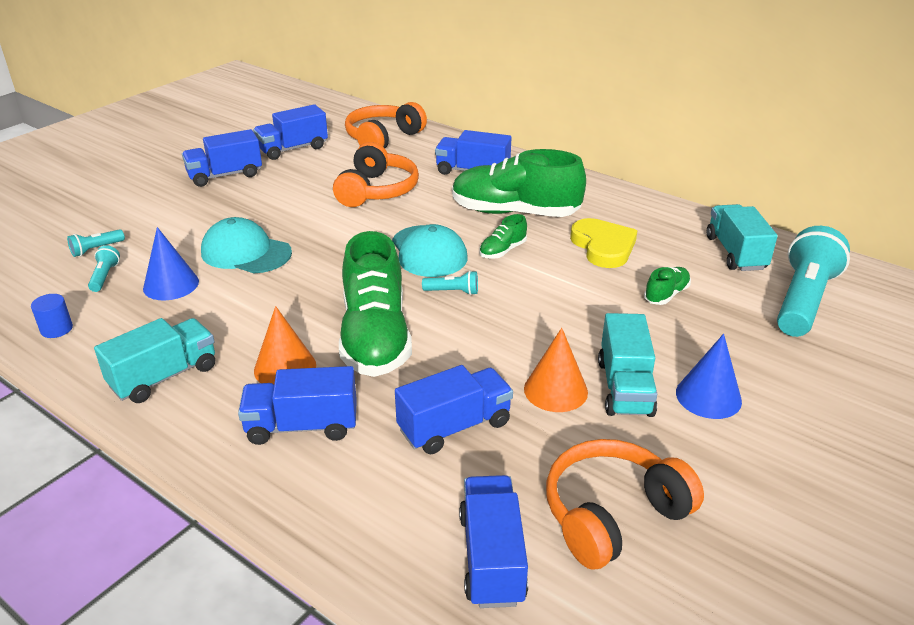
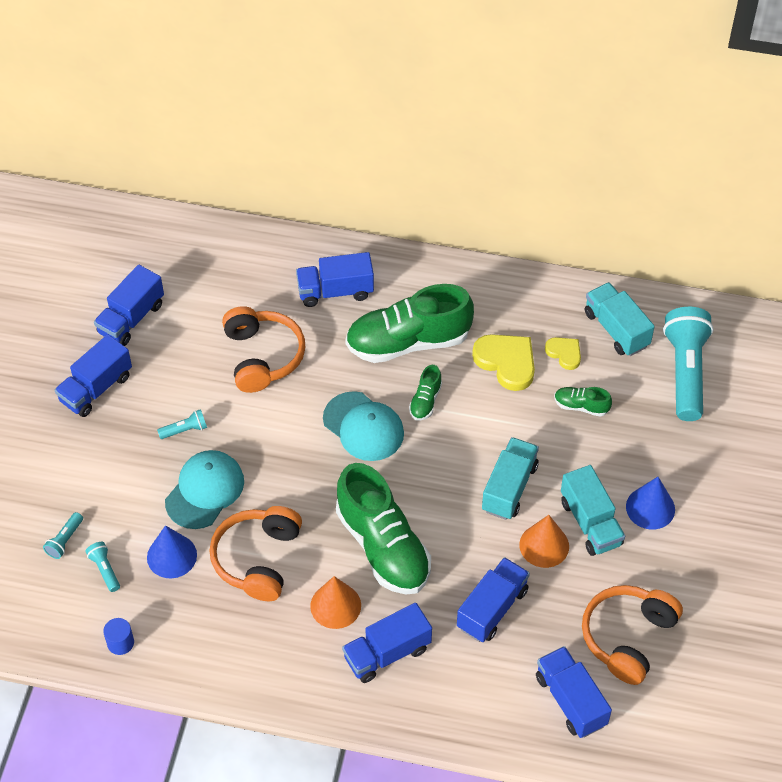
camera: 25 degrees left, 20 degrees up
(164, 377) = (251, 652): turquoise truck -> turquoise truck (509, 488)
(246, 252) = (205, 491): turquoise cap -> turquoise cap turned 120 degrees clockwise
(383, 138) = (212, 266): orange headphones -> orange headphones (258, 559)
(453, 292) = (413, 470): turquoise flashlight -> turquoise flashlight (185, 430)
(666, 294) = (581, 406): green shoe -> green shoe turned 90 degrees counterclockwise
(669, 255) = (564, 353): none -> yellow heart

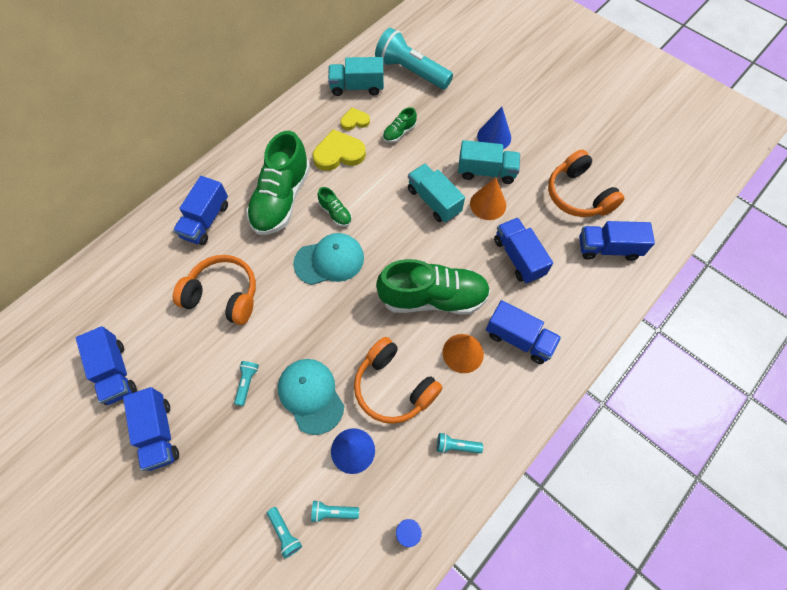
camera: 60 degrees left, 10 degrees up
(229, 646) = (456, 446): none -> turquoise flashlight
(387, 653) = (519, 339): blue truck -> blue truck turned 60 degrees counterclockwise

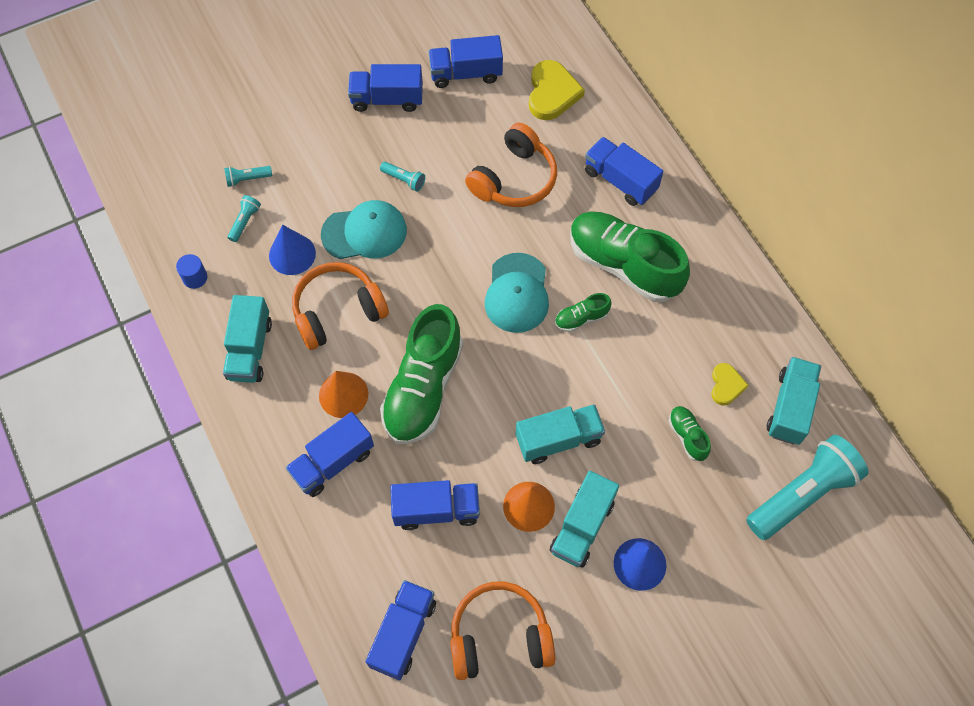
camera: 110 degrees right, 0 degrees up
(339, 153) = (674, 349): yellow heart -> yellow heart (552, 93)
(456, 446) = (250, 349): turquoise flashlight -> turquoise truck

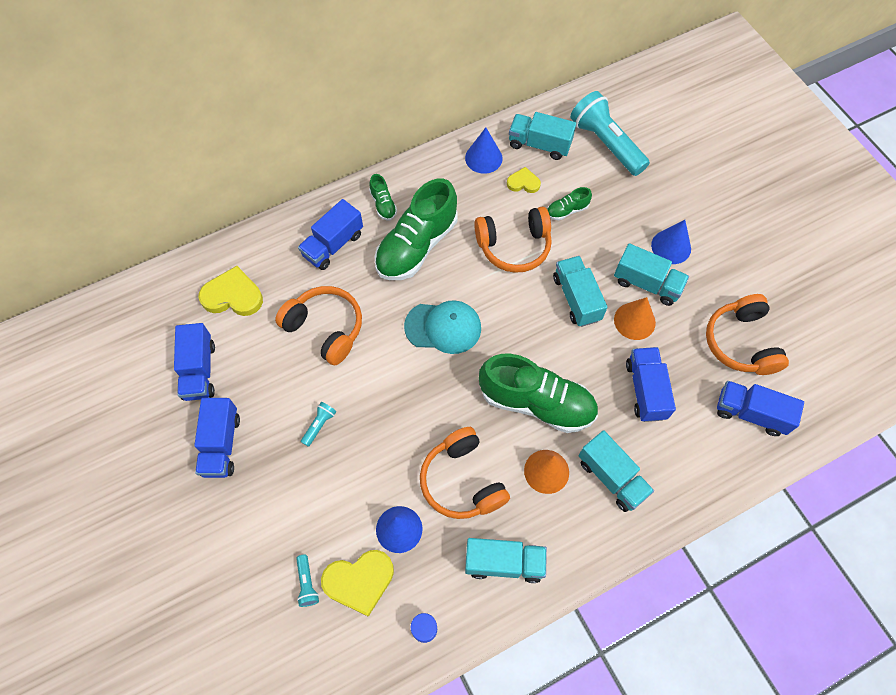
camera: 90 degrees left, 0 degrees up
(245, 222) = (359, 581): turquoise flashlight -> yellow heart
(332, 462) = (611, 477): blue truck -> turquoise truck
(364, 232) = (377, 460): turquoise cap -> none
(581, 318) = (467, 279): green shoe -> green shoe (383, 204)
(629, 371) = (514, 246): none -> orange headphones
(760, 339) = (483, 158): none -> blue cone

